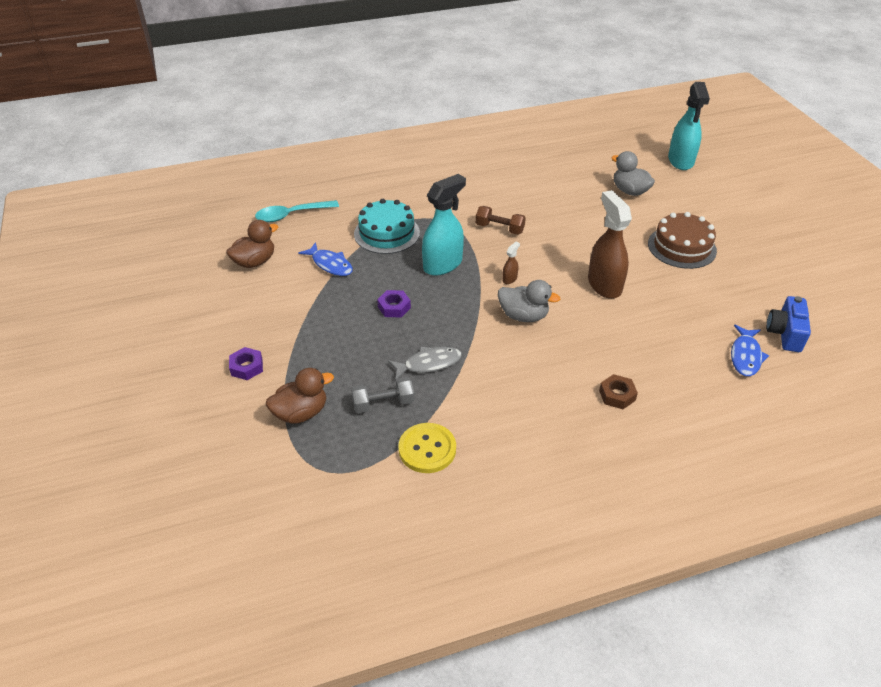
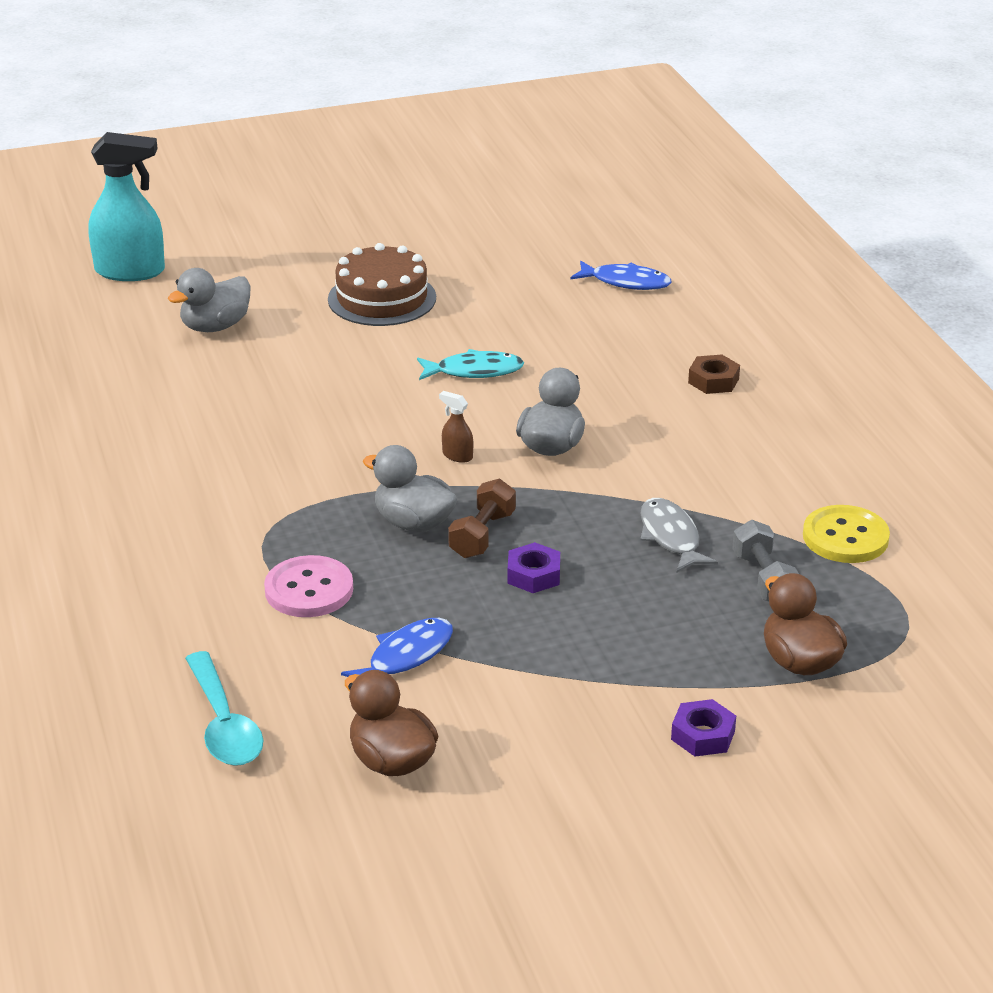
camera: 90 degrees left, 10 degrees down
(386, 233) = (309, 590): turquoise cake -> pink button
(443, 264) = (413, 523): turquoise spray bottle -> grey duck
(499, 228) = (310, 461): brown dumbbell -> brown dumbbell (482, 535)
(604, 285) = (474, 371): brown spray bottle -> turquoise fish
(785, 333) = (579, 250): blue camera -> none

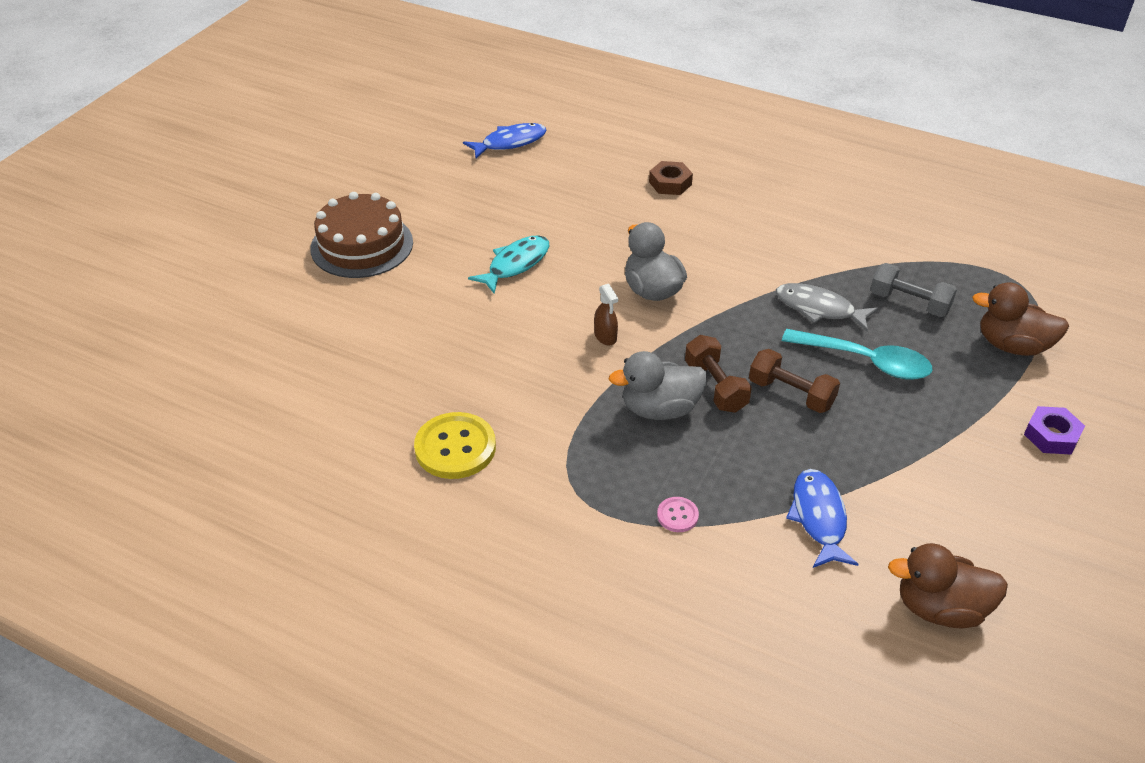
camera: 45 degrees left, 10 degrees up
(130, 271) = (113, 336): turquoise spray bottle -> none
(215, 326) = (264, 343): grey duck -> none
(224, 724) = (800, 678): turquoise spoon -> turquoise spoon (866, 361)
(309, 590) = (677, 515): pink button -> pink button, size x0.48
(457, 455) = (605, 336): brown spray bottle -> brown spray bottle turned 105 degrees counterclockwise
(533, 575) = (791, 393): purple nut -> brown dumbbell
(845, 537) = (901, 245): yellow button -> yellow button (455, 448)

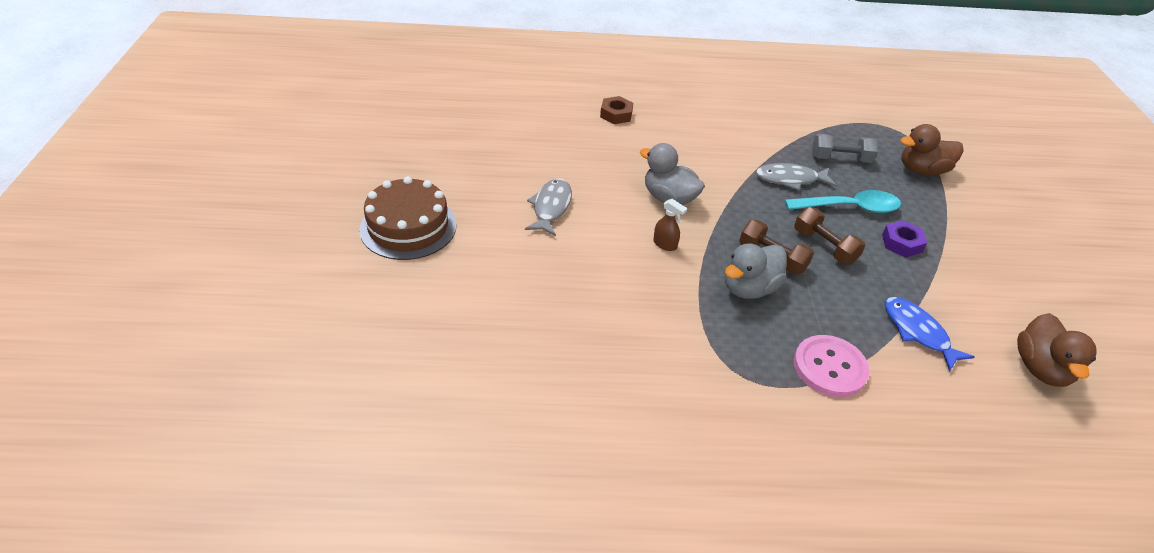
camera: 30 degrees left, 0 degrees up
(455, 448) = (624, 376): yellow button -> none
(510, 142) = (469, 111): blue fish -> none
(515, 264) = (551, 207): turquoise fish -> grey fish
(677, 515) = (829, 368): pink button -> pink button, size x2.07
(791, 393) = (824, 246): brown dumbbell -> brown dumbbell turned 45 degrees clockwise
(940, 608) = (1040, 368): brown duck -> brown duck turned 60 degrees counterclockwise
(1051, 436) = (994, 223): purple nut -> purple nut (901, 243)

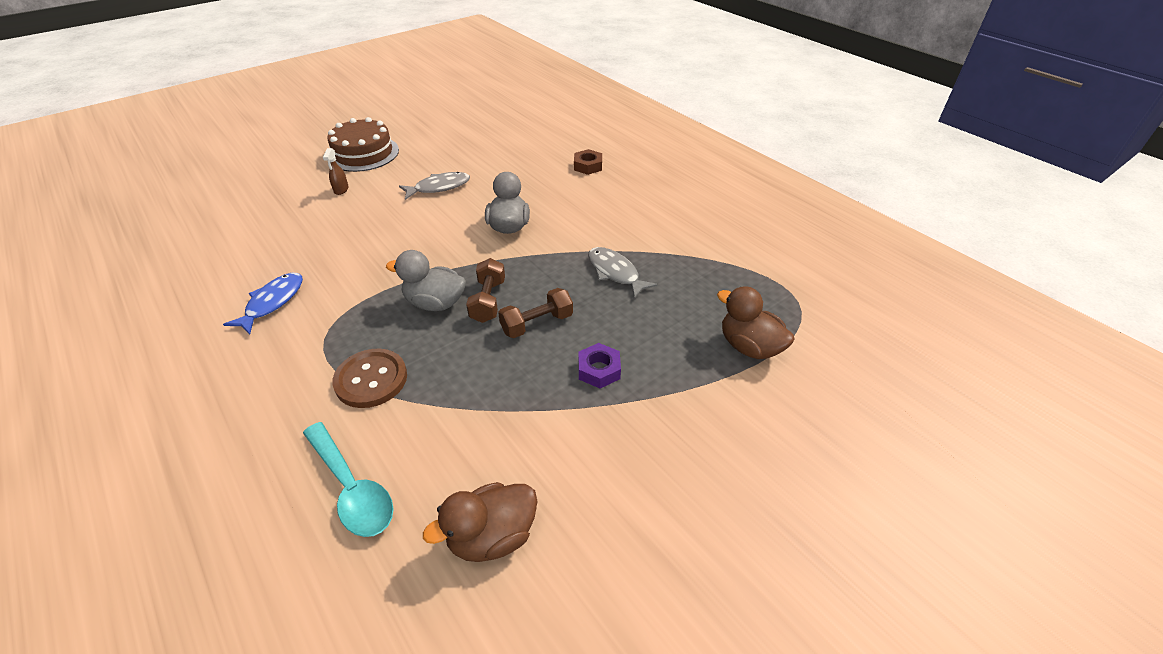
camera: 55 degrees right, 0 degrees up
(665, 244) = (448, 246): brown spray bottle -> brown spray bottle (341, 190)
(824, 246) = (537, 324): brown dumbbell -> brown dumbbell turned 45 degrees clockwise
(829, 368) = (371, 379): pink button -> brown button
(840, 159) = (690, 289): grey dumbbell -> none
(849, 208) = (616, 320): turquoise spoon -> turquoise spoon (352, 488)
(918, 332) = (468, 421): blue fish -> blue fish (272, 302)

